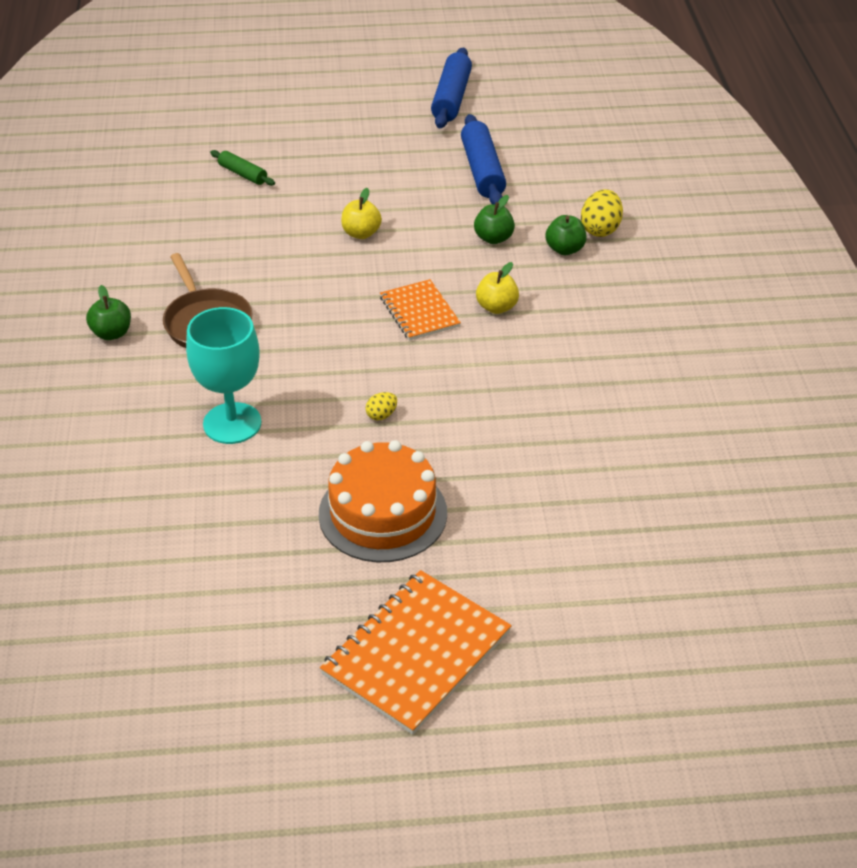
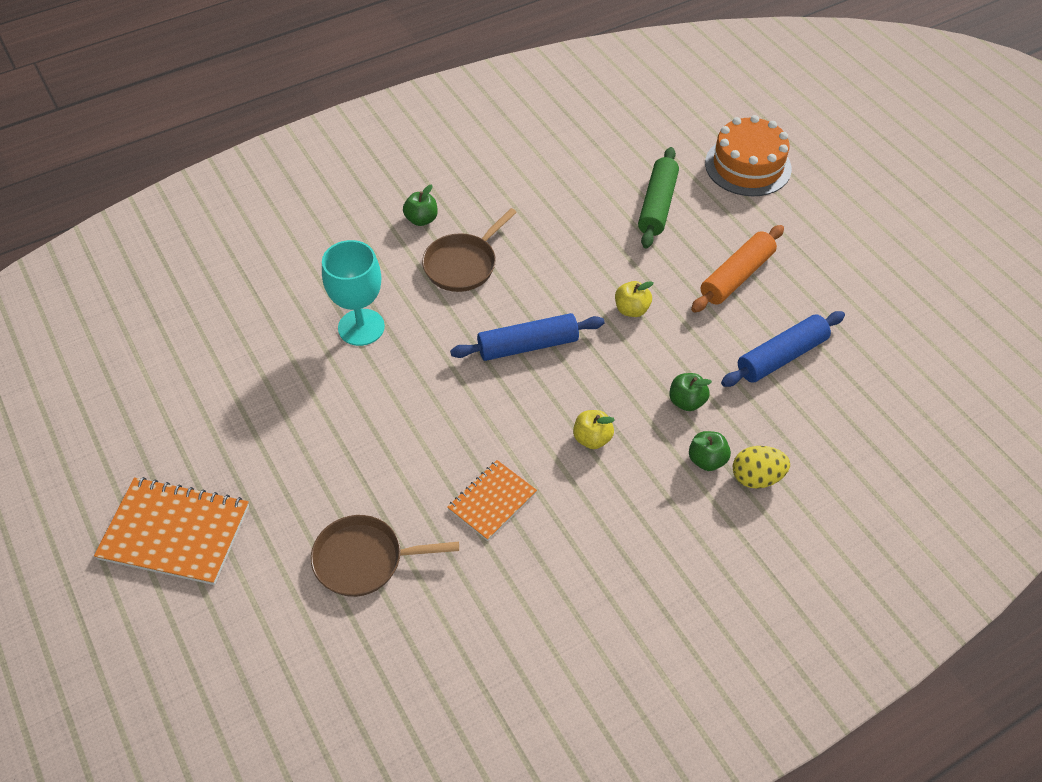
camera: 65 degrees right, 10 degrees up
(243, 174) = (657, 205): green rolling pin -> green rolling pin, size x1.80
(372, 161) = (736, 276): none -> orange rolling pin
(381, 415) = (415, 412): yellow egg -> none
(383, 513) = (307, 456): orange cake -> orange cake (748, 166)
(419, 312) = (553, 388): orange notebook -> orange notebook (492, 501)
(451, 98) = (877, 292): blue rolling pin -> blue rolling pin (528, 346)
(543, 503) = (364, 560): none -> brown pan

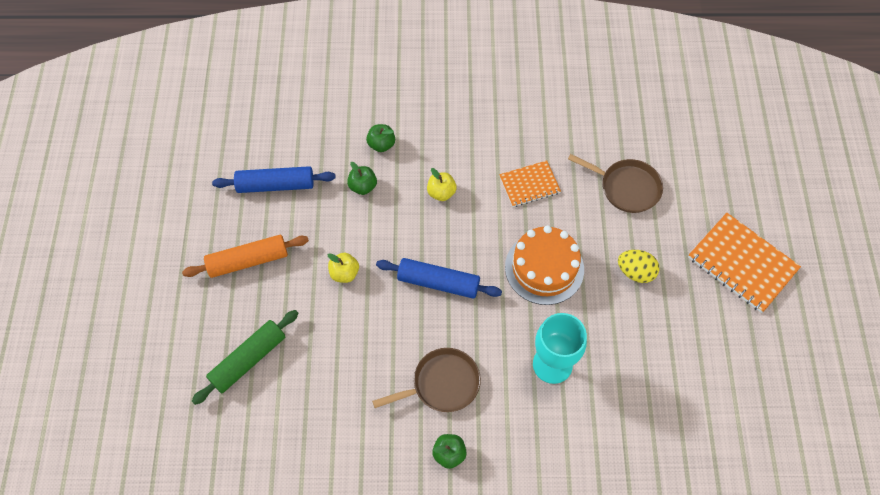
camera: 150 degrees left, 10 degrees up
(748, 166) = (142, 360): orange cake -> orange cake (544, 268)
(756, 477) = (361, 120): yellow egg -> yellow egg (635, 272)

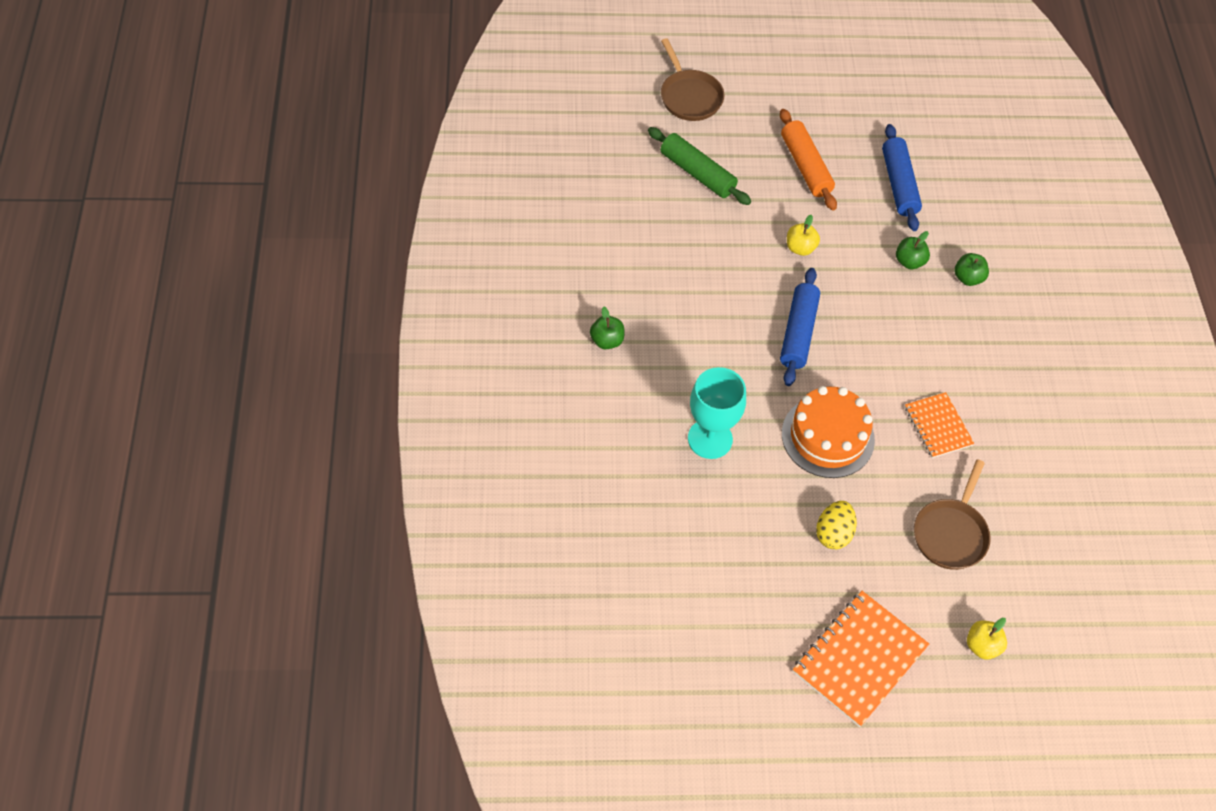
camera: 85 degrees right, 5 degrees down
(441, 193) = (913, 336): yellow apple -> yellow apple (982, 646)
(442, 384) = (681, 335): brown pan -> brown pan (689, 96)

